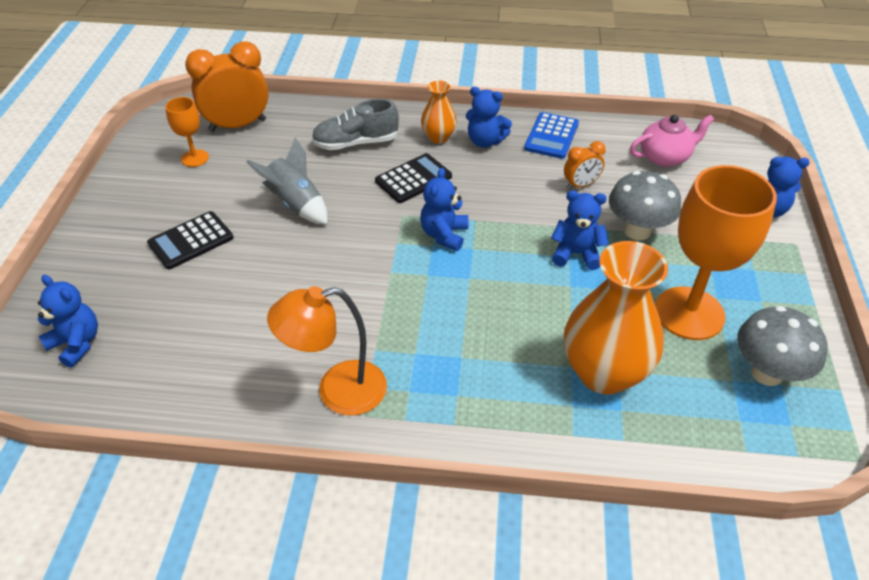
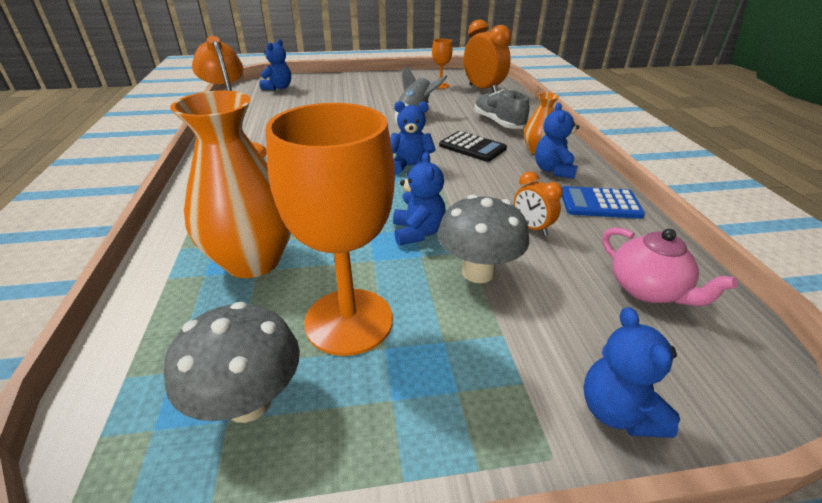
camera: 75 degrees right, 10 degrees down
(191, 241) = (365, 96): black calculator -> none

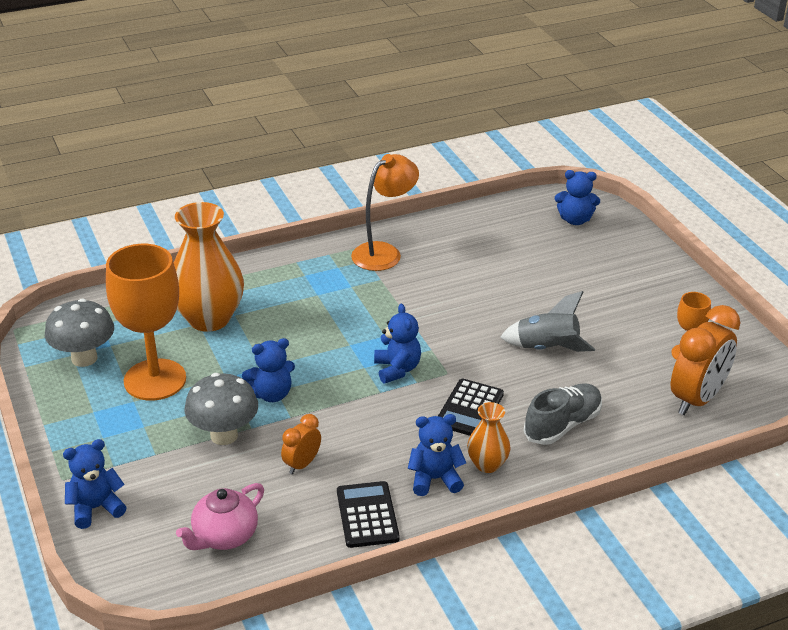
camera: 75 degrees right, 0 degrees up
(600, 204) = (367, 515): blue calculator -> black calculator

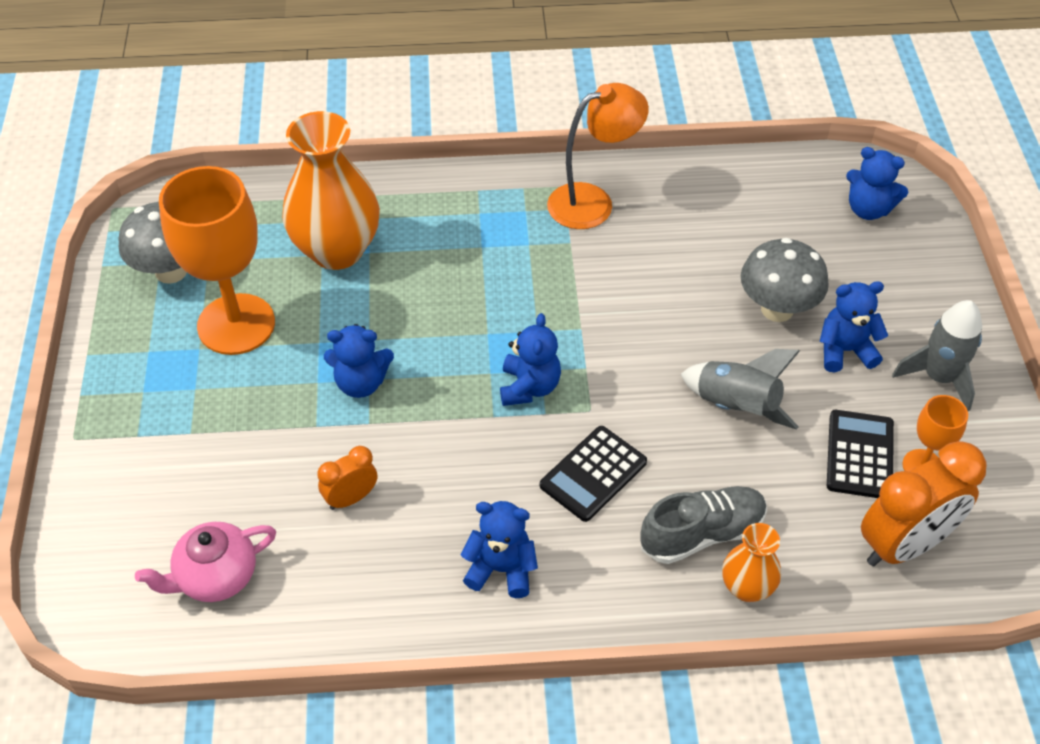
camera: 20 degrees right, 15 degrees up
(96, 508) = (92, 491): blue teddy bear -> blue teddy bear (845, 351)
(224, 435) = (279, 428): grey mushroom -> grey mushroom (777, 309)
(367, 515) = (395, 598): black calculator -> black calculator (859, 455)
(487, 464) = (577, 566): orange vase -> orange vase (747, 587)
(670, 303) = (939, 377): none -> grey rocket

